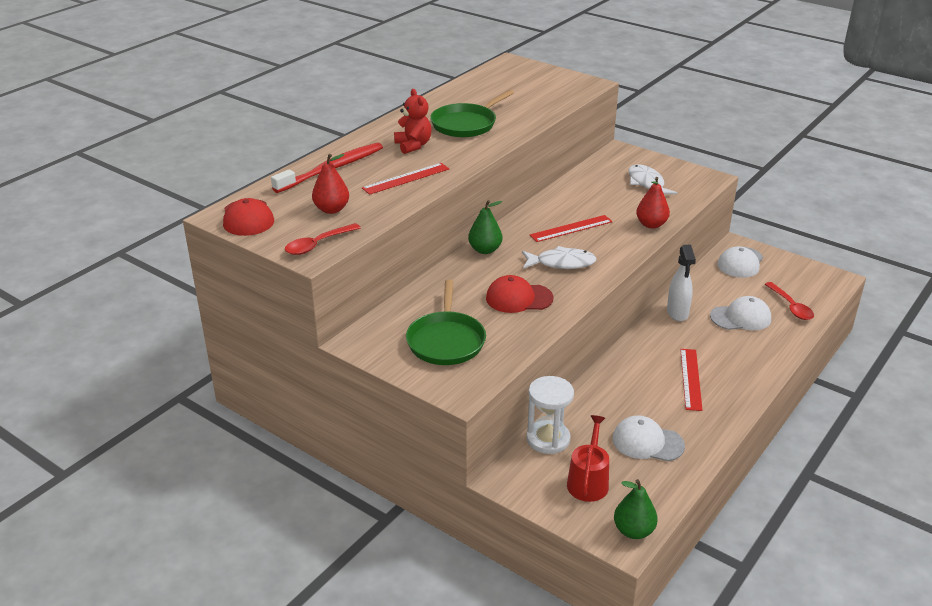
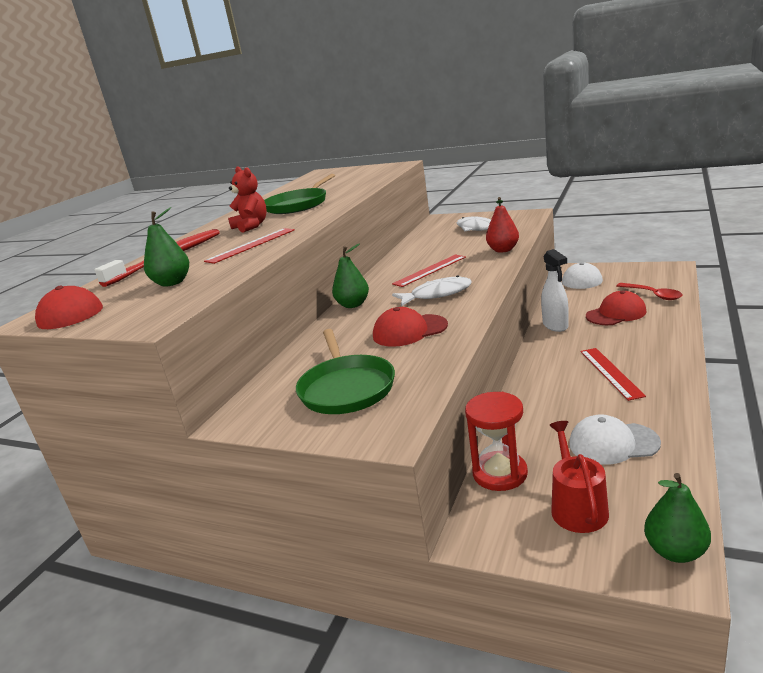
camera: 10 degrees left, 10 degrees down
(317, 244) = (159, 312): red spoon -> none
(331, 209) = (172, 283): red pear -> green pear
(548, 439) = (500, 473): white hourglass -> red hourglass
(741, 317) = (616, 314): white cap -> red cap

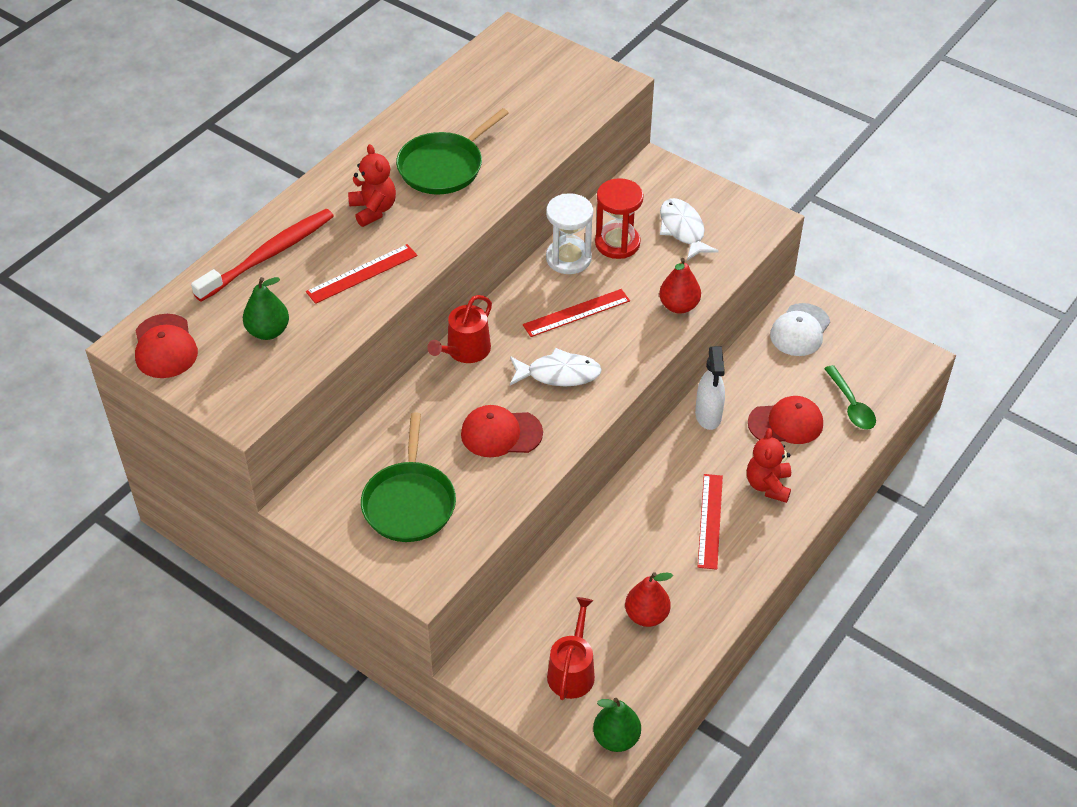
camera: 10 degrees right, 25 degrees up
(353, 305) = (465, 351): green pear -> red watering can
(407, 255) = (568, 258): none -> white hourglass
(500, 473) = (531, 611): red hourglass -> red hourglass (617, 243)
(613, 443) = (646, 615): white cap -> red pear
(636, 343) = (768, 485): none -> red teddy bear
(653, 295) = (851, 405): red spoon -> green spoon

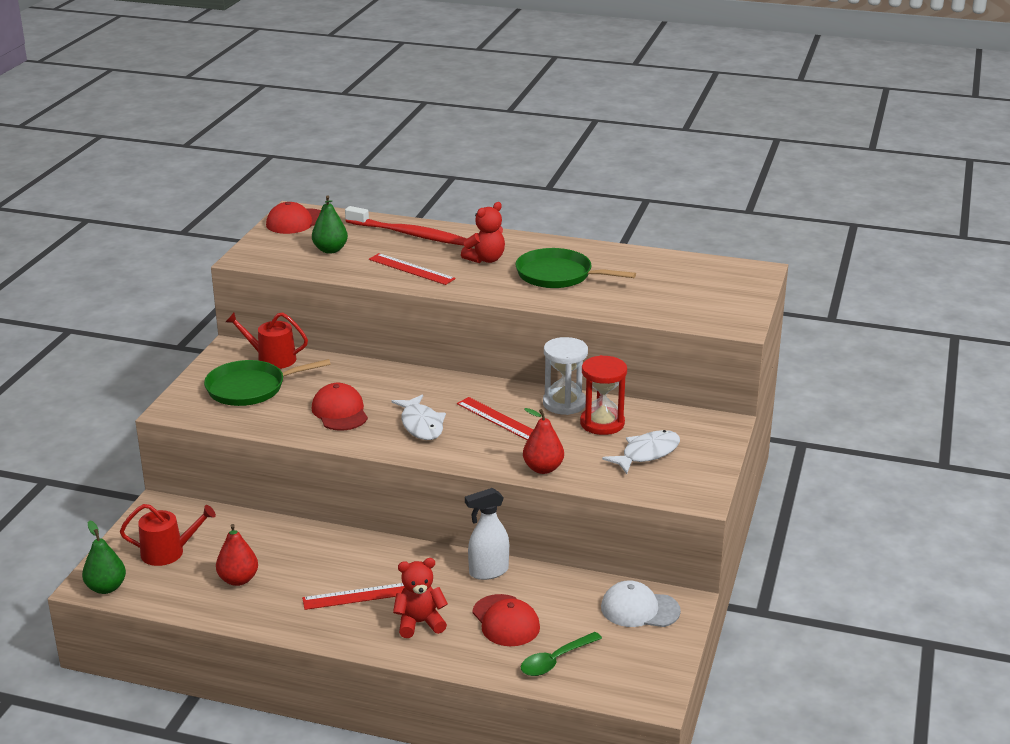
camera: 70 degrees right, 20 degrees down
(465, 351) = (422, 379): red watering can -> red watering can (271, 359)

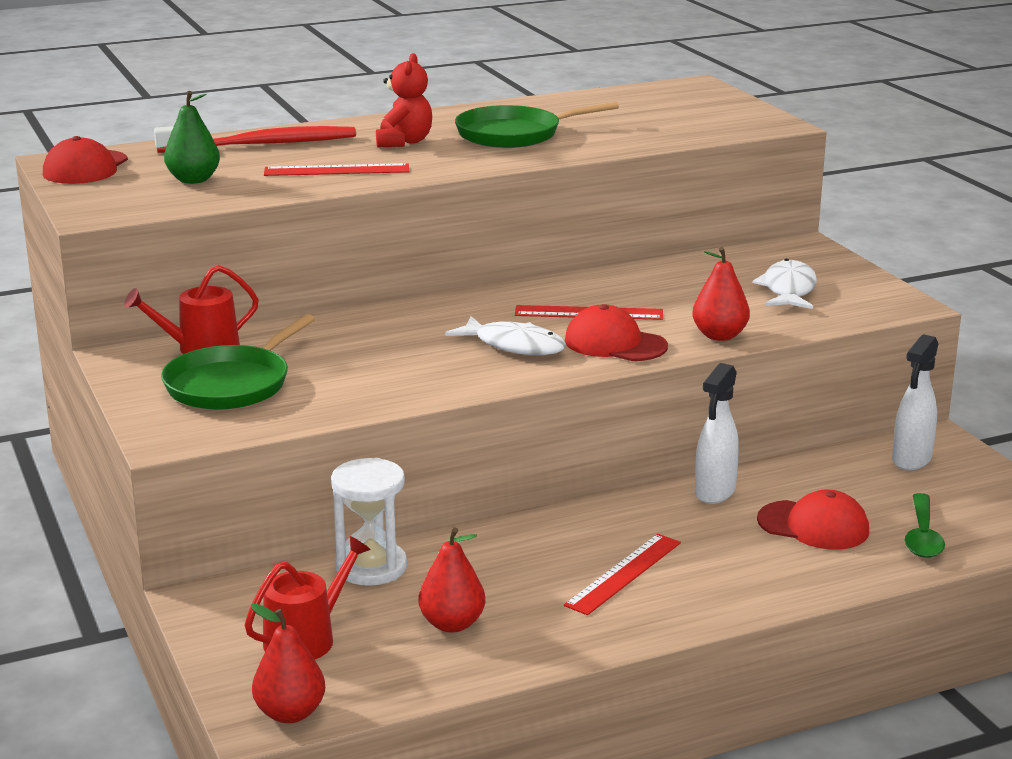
camera: 40 degrees left, 5 degrees down
(106, 588) = (290, 713): green pear -> red pear
(340, 412) = (394, 367): red cap -> red cap (615, 343)
(419, 623) = (734, 568): red teddy bear -> none
(564, 403) = (626, 278): white hourglass -> white hourglass (371, 567)
(602, 423) = (696, 281): red hourglass -> none
(639, 609) = (911, 460): white cap -> white spray bottle

